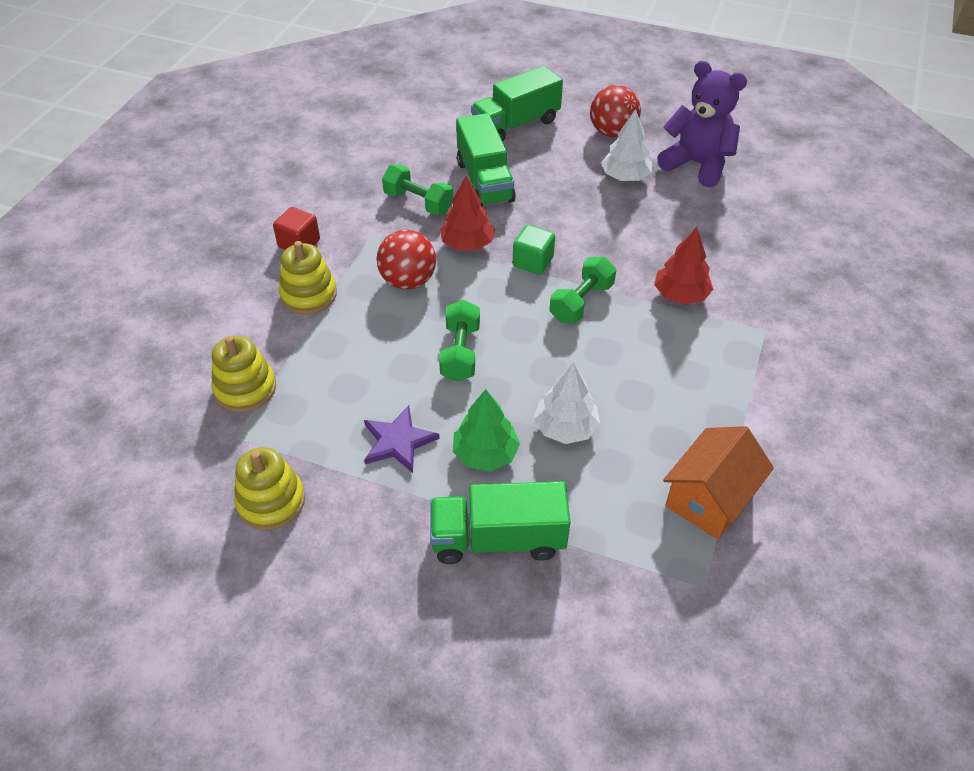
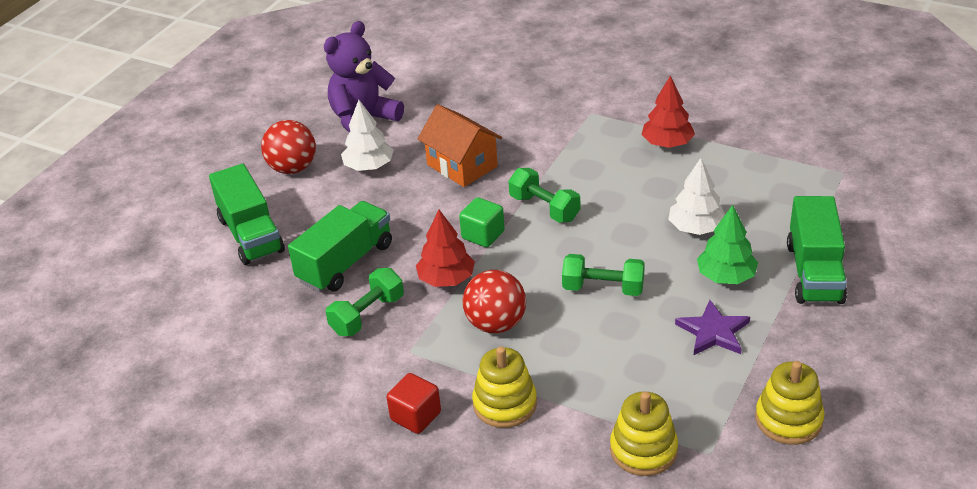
camera: 80 degrees left, 10 degrees down
(484, 181) = (345, 263): green truck -> green truck turned 45 degrees counterclockwise
(680, 295) = (543, 150): red tree -> red tree (667, 143)
(709, 498) = (765, 161): orange house -> orange house (462, 165)

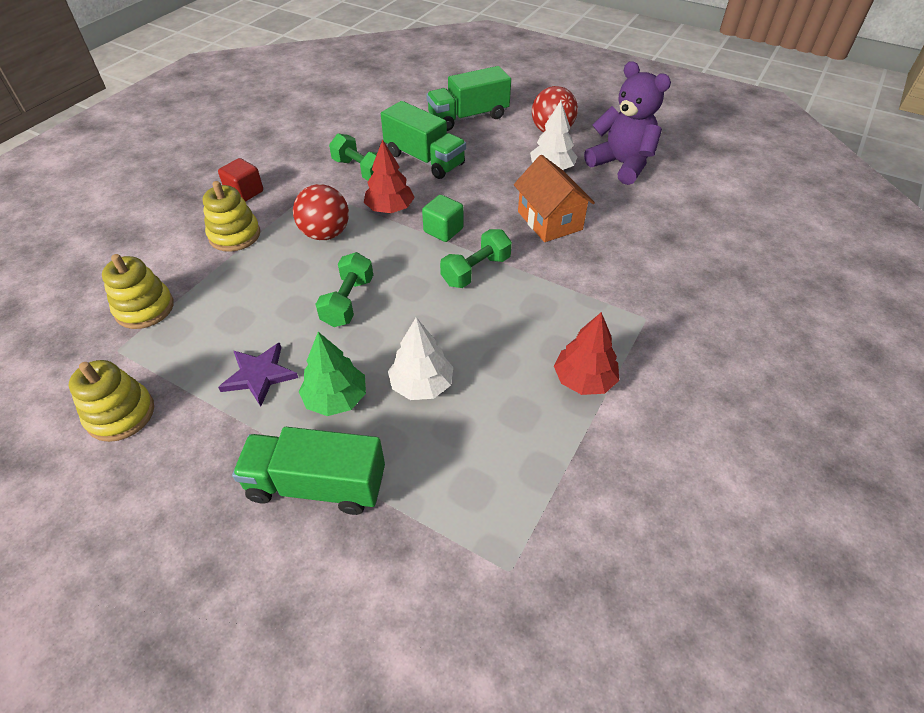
camera: 90 degrees right, 10 degrees up
(462, 165) = (549, 220): orange house -> orange house turned 75 degrees counterclockwise

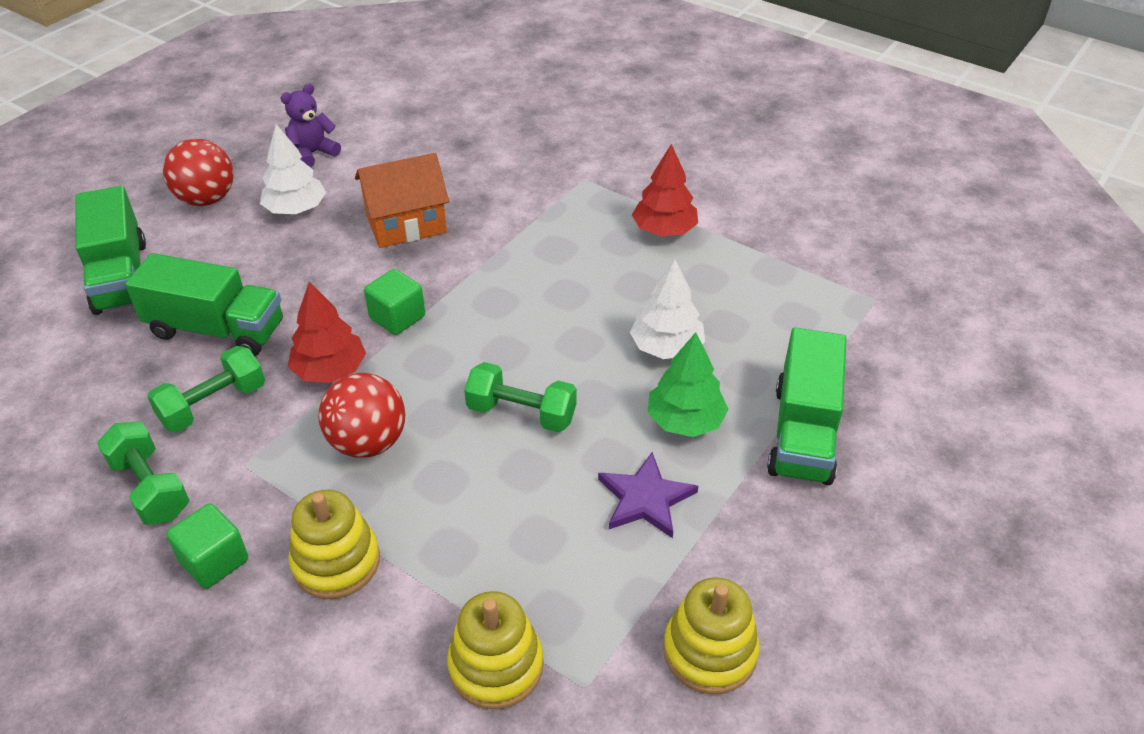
camera: 85 degrees left, 5 degrees down
(245, 192) = (214, 561): red cube -> green cube
(424, 159) = (216, 329): green truck -> green truck turned 60 degrees clockwise
(476, 271) = (485, 293): green dumbbell -> green dumbbell (150, 488)
(621, 165) = (313, 153): purple teddy bear -> purple teddy bear, size x0.57

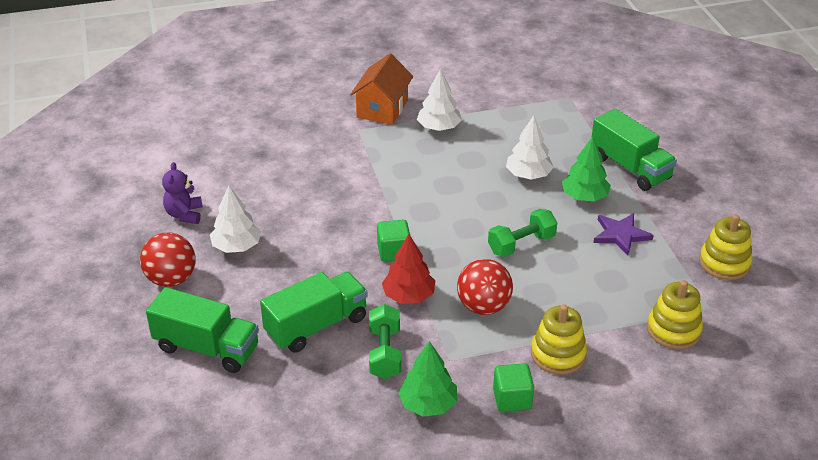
camera: 50 degrees left, 5 degrees down
(150, 488) = (428, 404): green dumbbell -> green tree
(406, 224) = (312, 210): orange house -> orange house (382, 109)
(664, 230) = (439, 127): red tree -> white tree

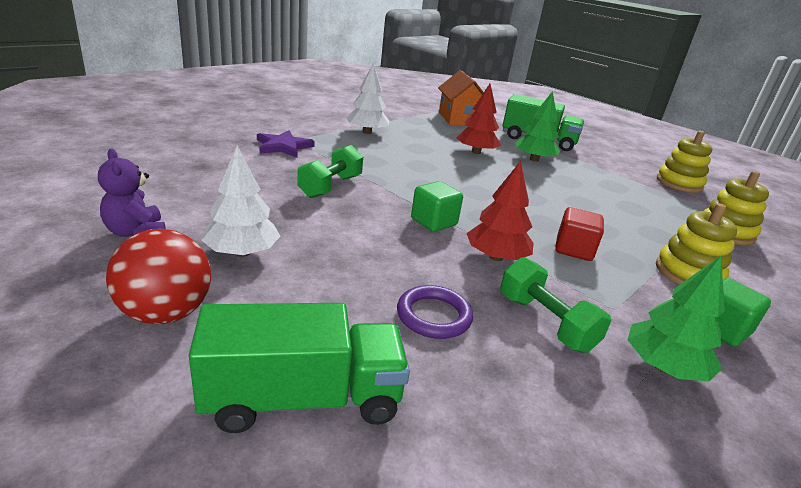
camera: 35 degrees left, 10 degrees down
(316, 326) = (434, 316): green truck -> purple ring
(382, 109) = (302, 125): orange house -> orange house (459, 119)
(483, 306) = (573, 249): red ball -> red cube
(521, 244) = (535, 196): green dumbbell -> green dumbbell (330, 186)
(528, 175) = (476, 152): white tree -> red tree
(621, 235) = (593, 178): purple star -> purple star (283, 146)

